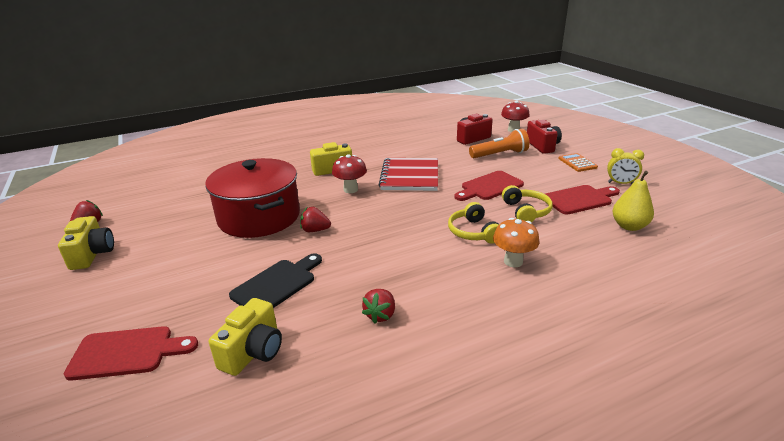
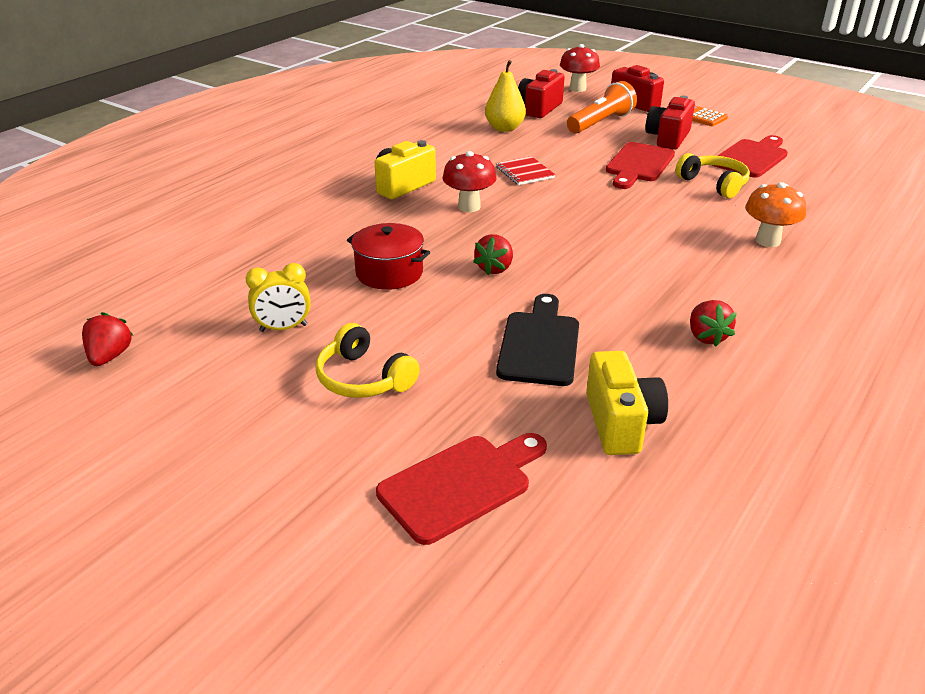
camera: 30 degrees left, 5 degrees up
(92, 254) = (193, 394): yellow camera -> none
(259, 217) = (389, 273): red pot -> red pot, size x0.51
(315, 230) = (494, 268): red strawberry -> red strawberry turned 45 degrees counterclockwise
(410, 176) = (524, 172): red notebook -> red notebook, size x0.51
(473, 232) = (687, 221): yellow headphones -> yellow headphones (363, 378)
(533, 173) = (668, 138): none -> red camera
(620, 183) = (770, 131): yellow clock -> yellow clock (283, 328)
(629, 226) = (831, 175): yellow pear -> yellow pear (504, 128)

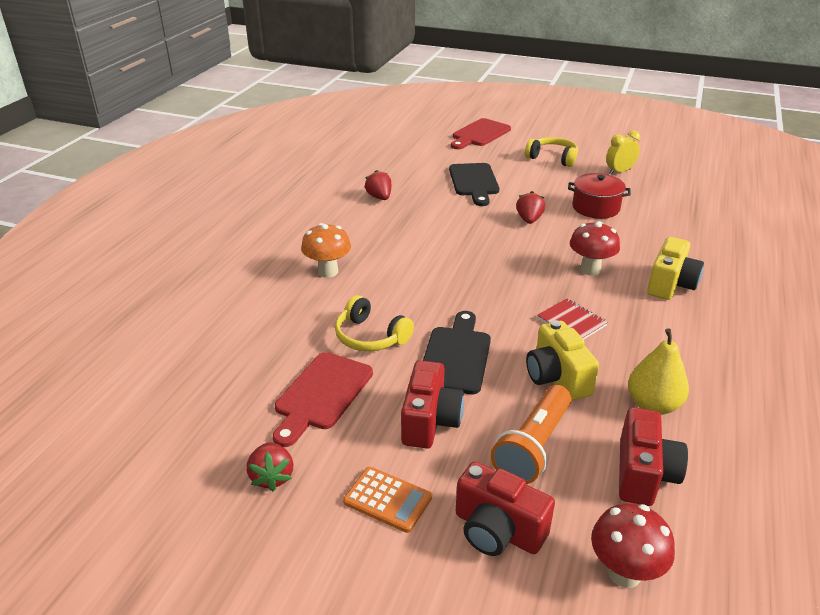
camera: 165 degrees right, 0 degrees up
(110, 356) = (685, 151): red strawberry -> red strawberry (272, 477)
(621, 423) = (420, 158): yellow camera -> yellow camera (557, 378)
(638, 165) = (456, 356): red cutting board -> black cutting board

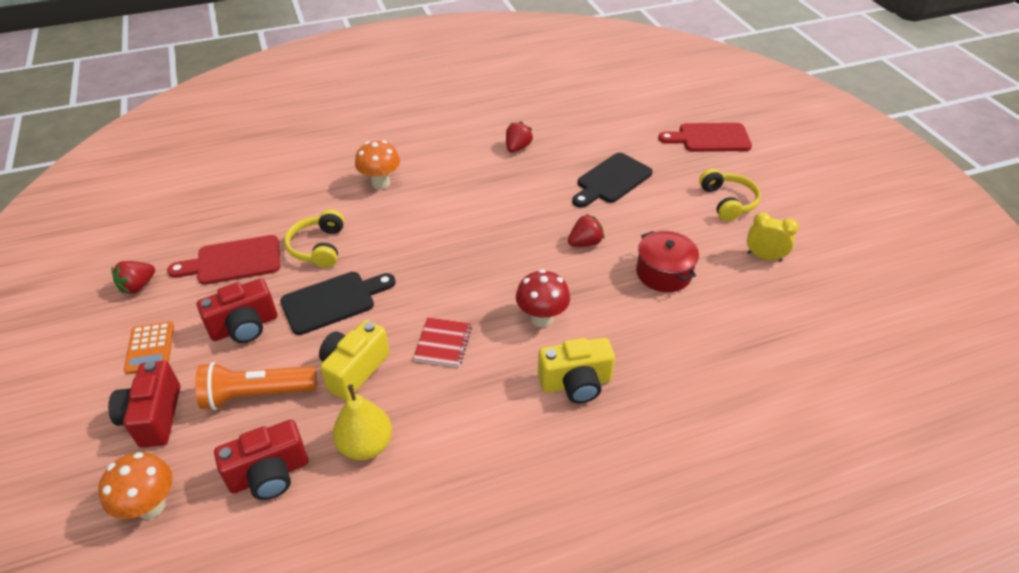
camera: 50 degrees right, 10 degrees up
(624, 573) = (151, 506): red mushroom -> orange mushroom

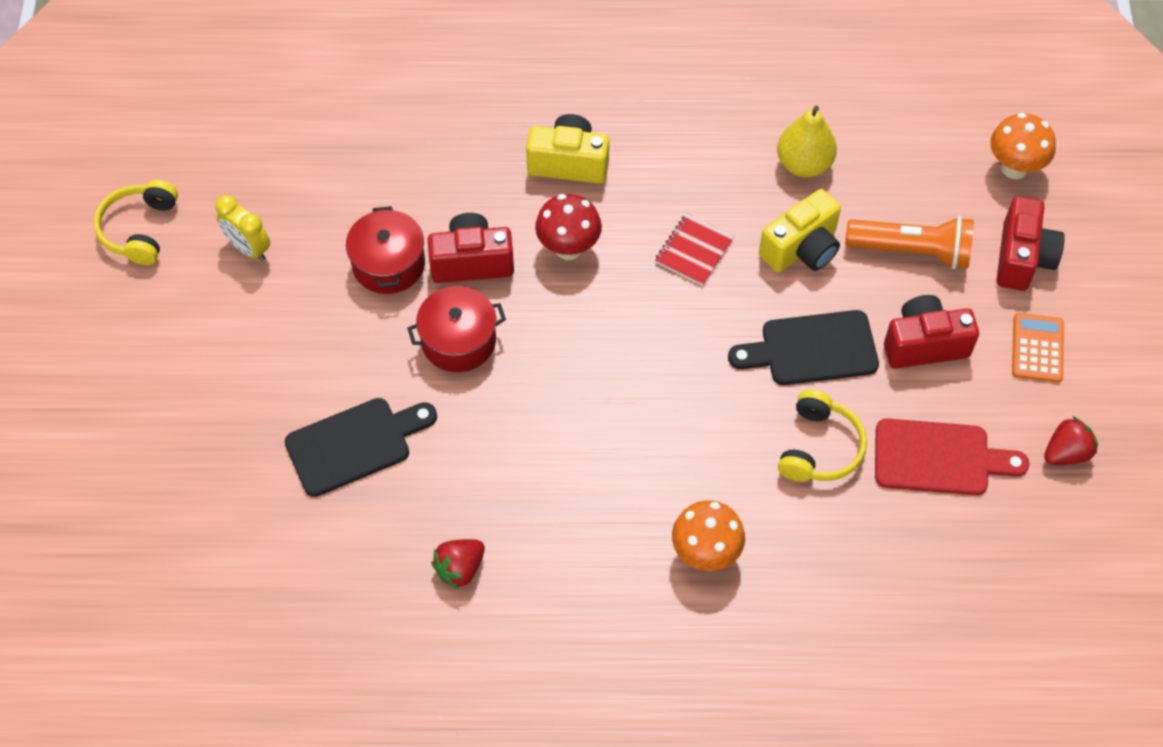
camera: 160 degrees left, 15 degrees up
(269, 474) = (901, 164): red camera -> red camera (472, 262)
(585, 243) = (458, 341): red strawberry -> red pot
(709, 138) = (142, 488): red cutting board -> none
(728, 202) = (221, 349): yellow headphones -> yellow headphones (139, 229)

